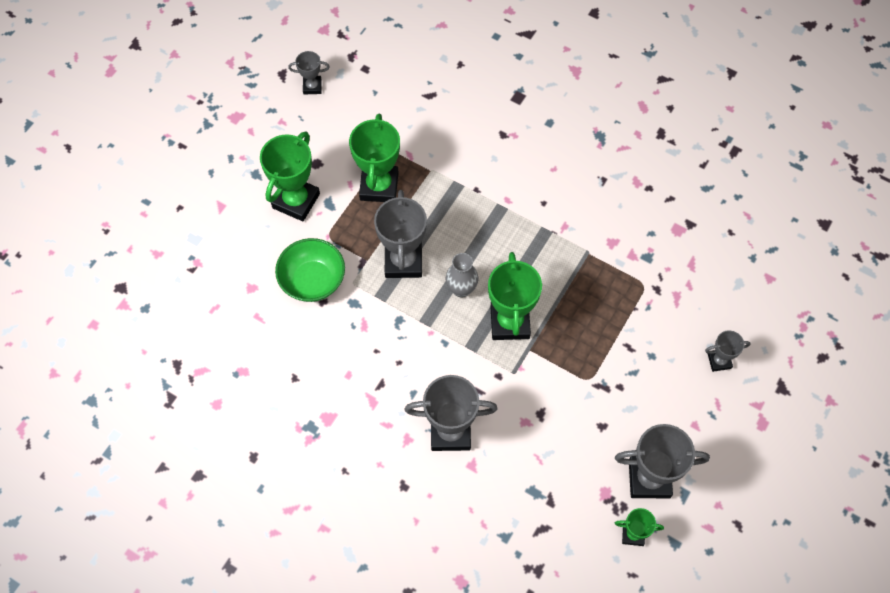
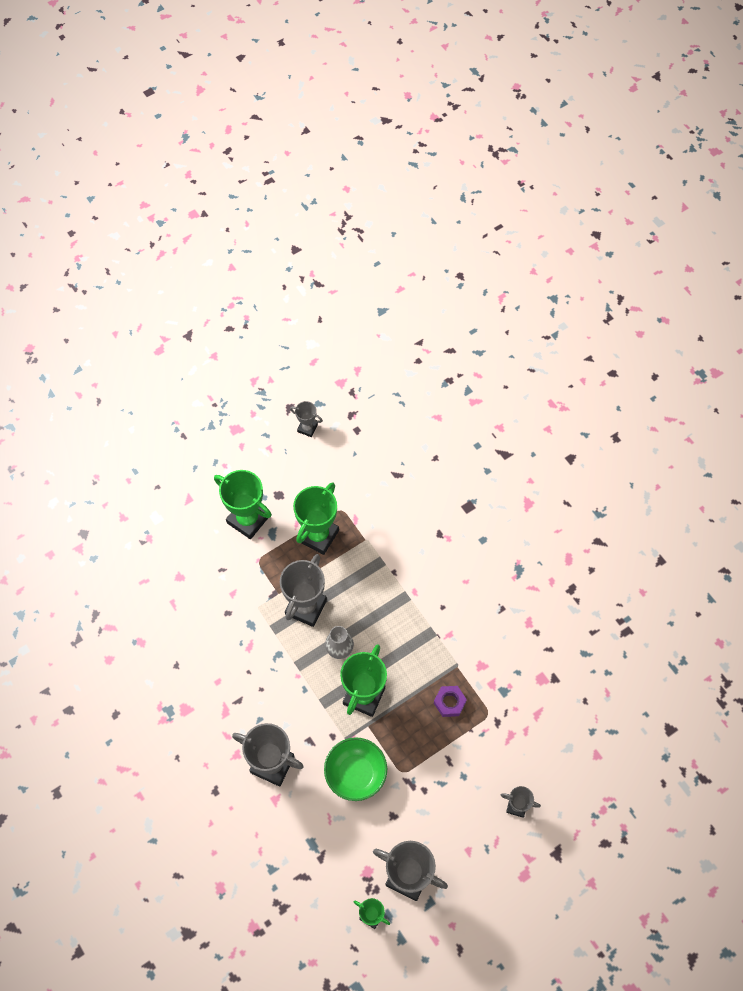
camera: 25 degrees right, 0 degrees up
(296, 201) = (248, 520): green trophy -> green trophy turned 75 degrees clockwise
(313, 280) = (228, 592): green bowl -> green bowl (356, 773)
(600, 291) = (449, 702): none -> purple nut

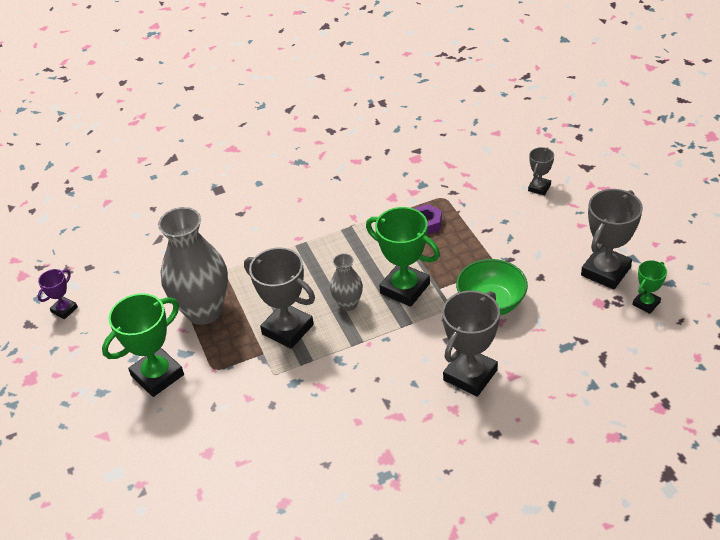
camera: 75 degrees left, 20 degrees down
(307, 428) = (64, 310): grey trophy -> purple trophy
(318, 535) = (204, 311): green trophy -> grey vase

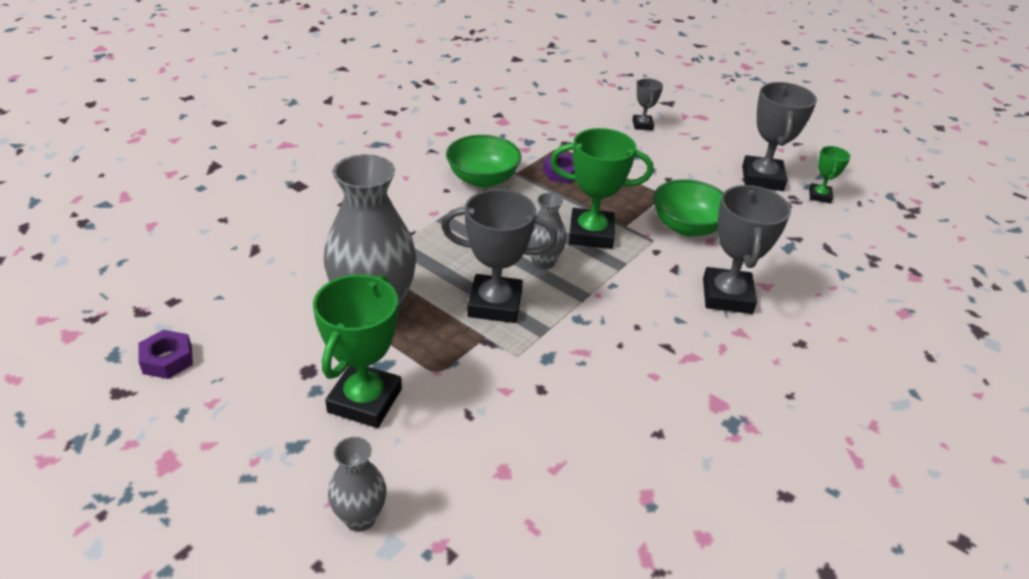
camera: 35 degrees left, 5 degrees down
(64, 310) = (167, 360): purple trophy -> purple nut
(108, 450) = (360, 518): none -> grey vase
(357, 215) = (482, 179): none -> green bowl

